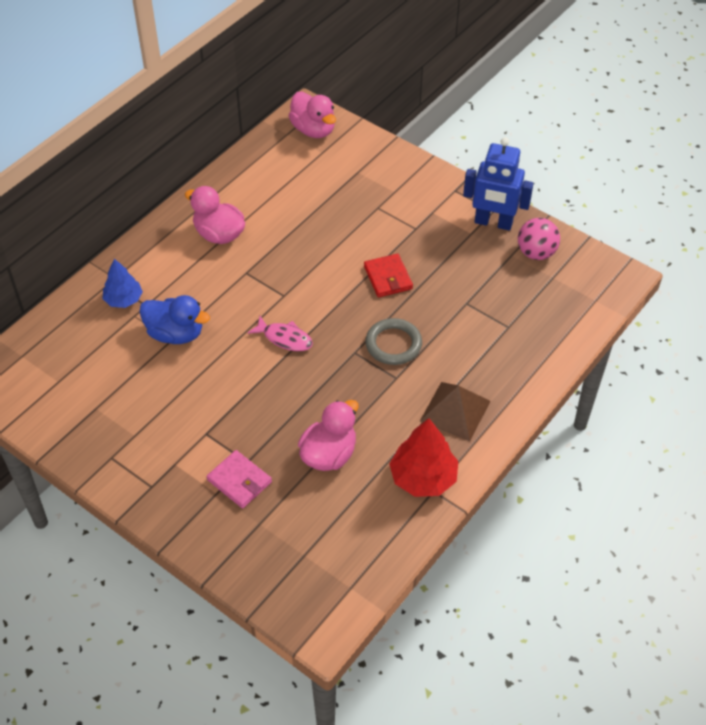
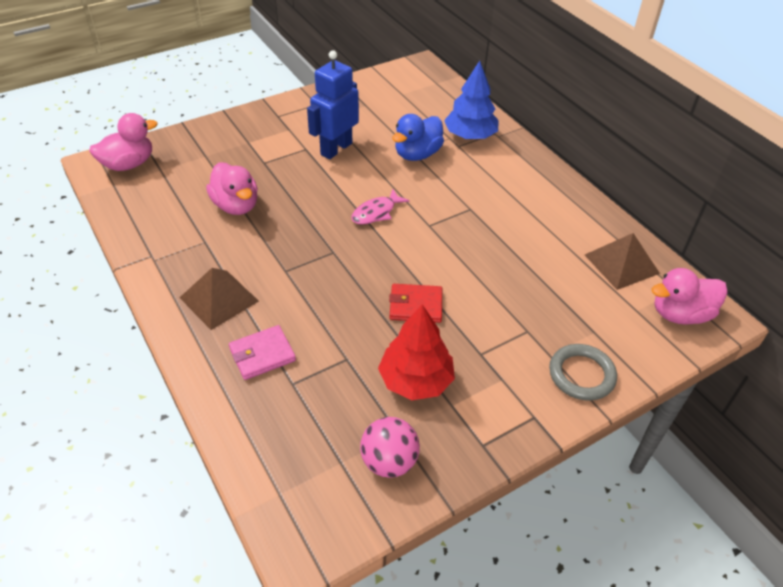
camera: 110 degrees right, 5 degrees down
(123, 299) = (470, 136): blue tree -> blue tree, size x1.54
(219, 234) = (528, 203): pink duck -> pink duck (128, 164)
(239, 481) = (249, 155): pink wallet -> pink wallet (262, 354)
(272, 166) = (621, 264): none -> brown pyramid
(393, 344) = (326, 281): grey ring -> grey ring (581, 375)
(423, 478) = (168, 253): red tree -> red tree (416, 380)
(493, 223) = (460, 436): blue robot -> blue robot (336, 149)

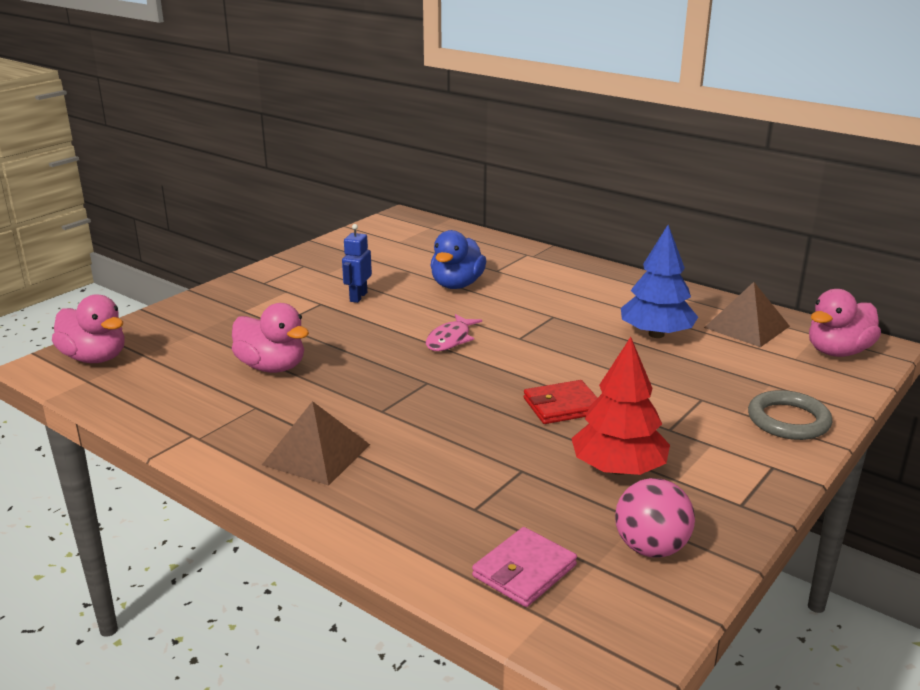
camera: 20 degrees left, 20 degrees down
(128, 164) = (95, 358): pink duck -> pink duck turned 90 degrees clockwise
(262, 354) = (414, 492): pink wallet -> pink wallet (524, 571)
(336, 149) = (358, 297): blue robot -> blue robot, size x0.57
(470, 136) = (503, 260): blue tree -> blue tree (656, 334)

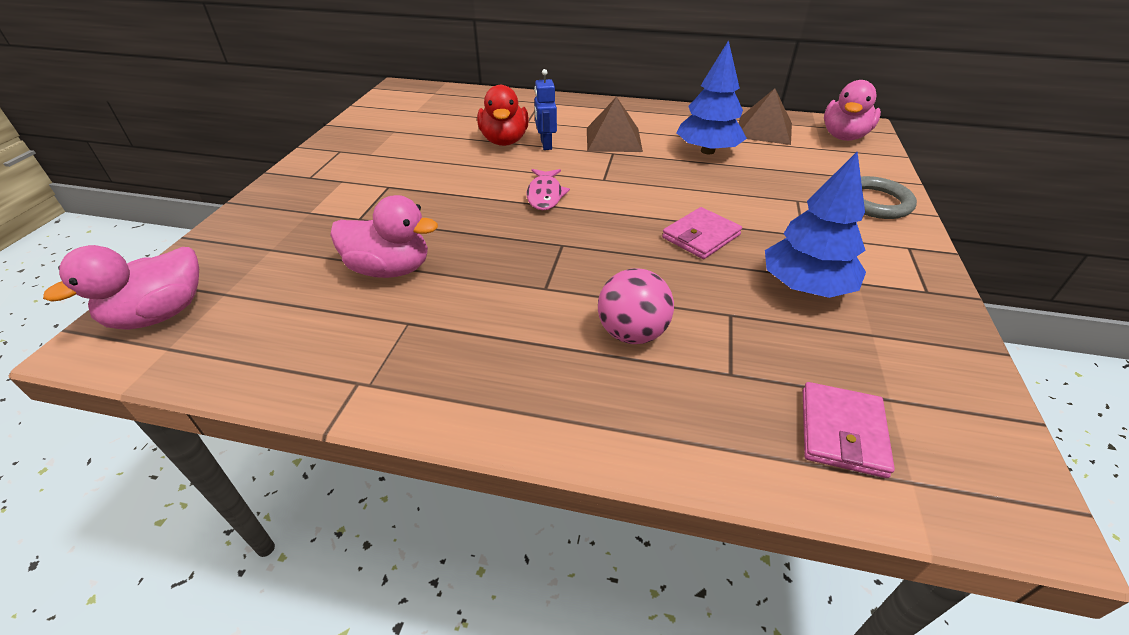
camera: 25 degrees left, 15 degrees up
(95, 358) = (160, 314): pink duck -> pink duck turned 120 degrees clockwise
(317, 454) = (521, 361): brown pyramid -> brown pyramid (613, 139)
(358, 297) = (421, 172): blue robot -> blue robot (545, 144)
(457, 285) = (504, 141): blue duck -> red duck
(562, 406) = (701, 236): red wallet -> pink wallet
(618, 469) = (805, 286): red tree -> blue tree
(651, 548) = (912, 362): pink ball -> pink ball (632, 333)

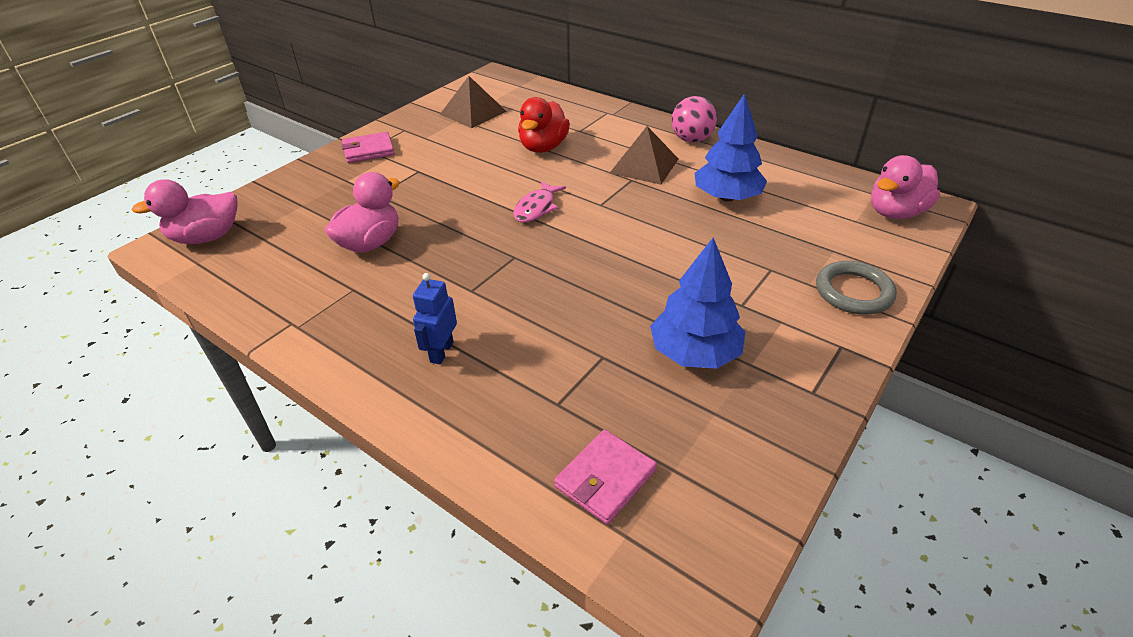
camera: 25 degrees right, 0 degrees up
(390, 269) = (370, 243): pink duck -> pink duck turned 90 degrees counterclockwise
(545, 144) = (577, 158): blue robot -> blue robot (441, 352)
(632, 333) = (507, 347): pink ball -> pink ball (691, 140)
(701, 236) = (641, 281): pink wallet -> pink wallet (368, 150)
(764, 130) = (810, 186): brown pyramid -> brown pyramid (473, 112)

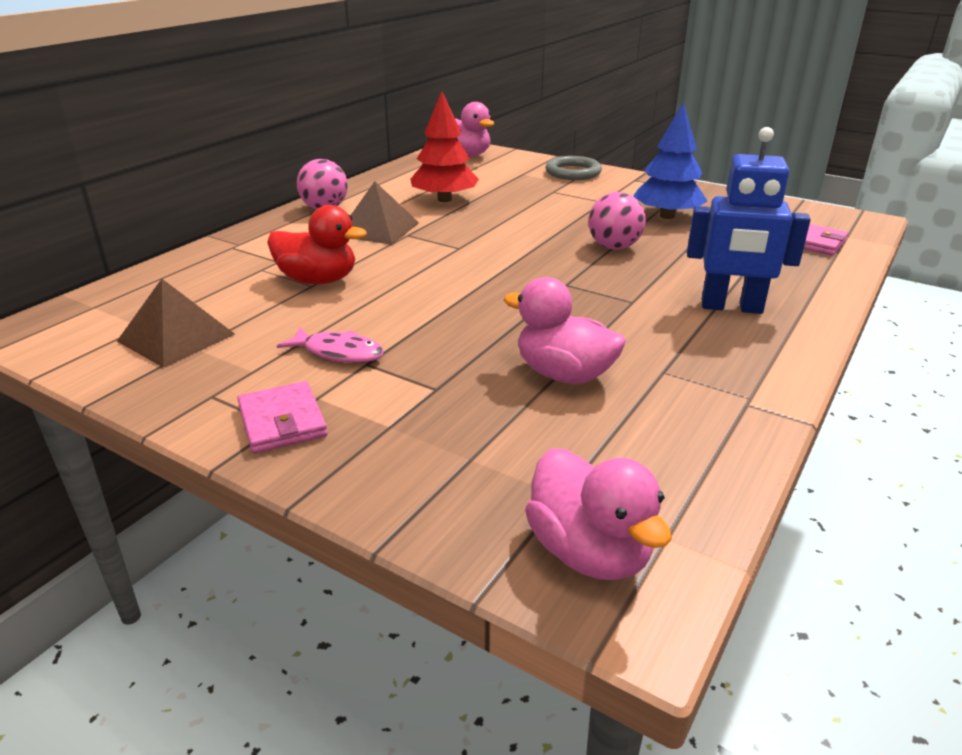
camera: 95 degrees left, 10 degrees down
(441, 352) = (731, 307): blue robot -> blue robot, size x1.74
(536, 208) = (468, 277): pink fish -> pink fish (339, 353)
(596, 295) = (614, 247): none -> pink ball
(727, 197) = (444, 199): blue tree -> red tree

